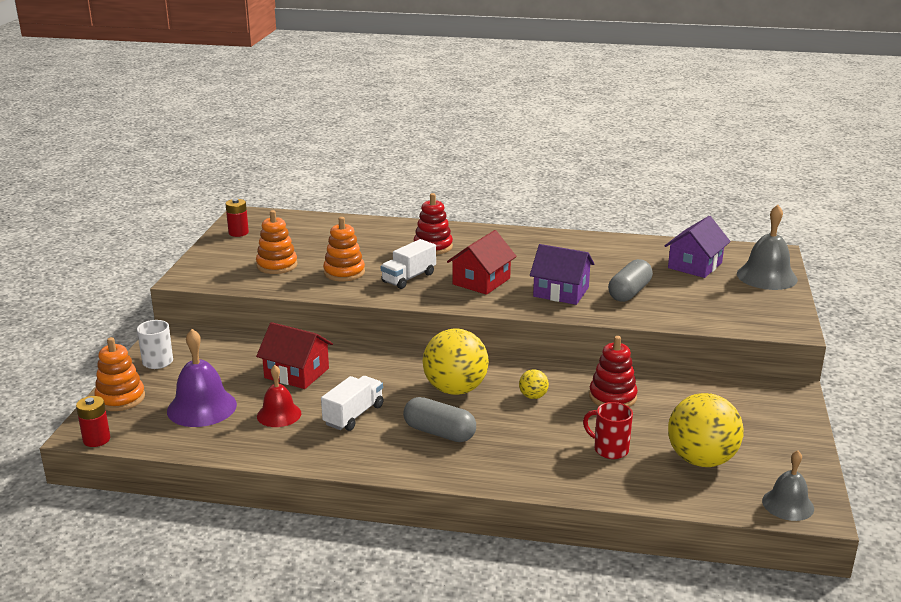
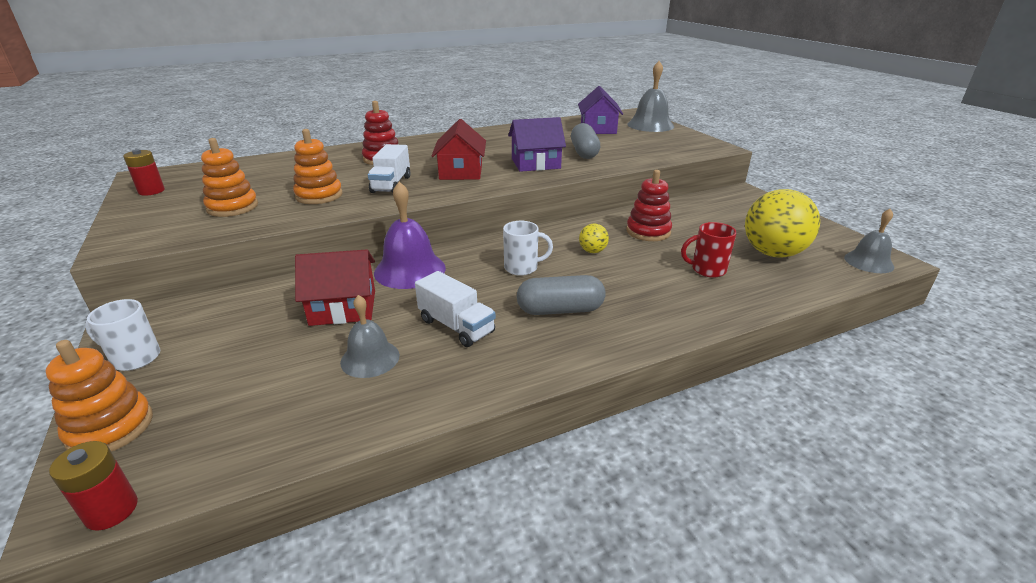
camera: 35 degrees left, 5 degrees up
(202, 407) = (256, 390): purple bell -> purple bell (410, 270)
(279, 414) = (370, 358): red bell -> grey bell
(353, 415) = (456, 326): white truck -> white truck turned 135 degrees clockwise
(455, 389) = (522, 268): yellow ball -> white mug

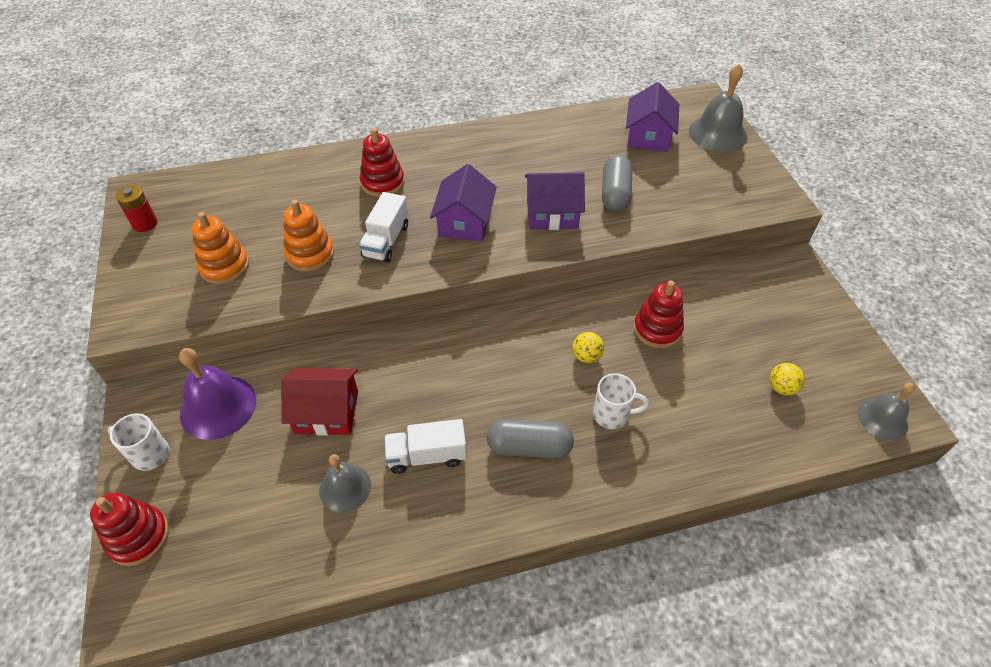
camera: 10 degrees right, 20 degrees up
(110, 428) = (138, 537): orange stacking toy -> red stacking toy
(111, 510) = (148, 623): red battery -> none
(410, 270) = (395, 362): purple bell -> purple bell (218, 406)
(456, 326) = (427, 455): white truck -> white truck turned 120 degrees clockwise
(461, 172) = (464, 222): red house -> purple house
(522, 268) = (507, 374): white mug -> white mug (612, 415)
(707, 270) = (698, 406): red mug -> none
(773, 253) = (781, 388): yellow ball -> yellow ball, size x0.45

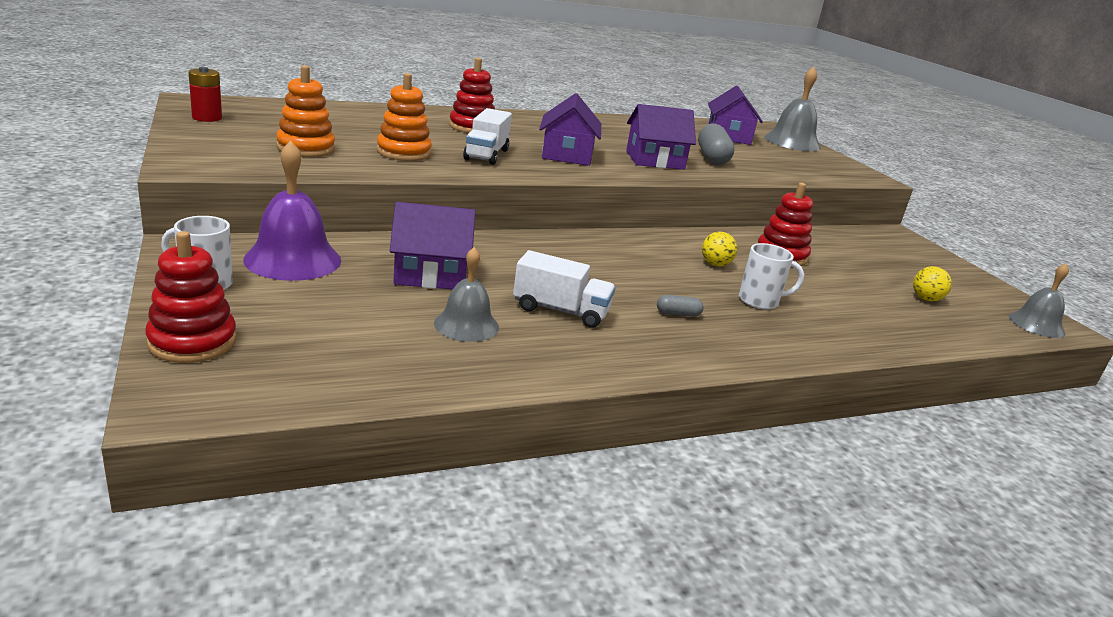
camera: 10 degrees left, 25 degrees down
(327, 412) = (431, 274): red house -> purple house
(427, 455) = (560, 311): white truck -> white truck turned 150 degrees counterclockwise
(529, 447) = (678, 314): grey capsule -> grey capsule, size x0.46

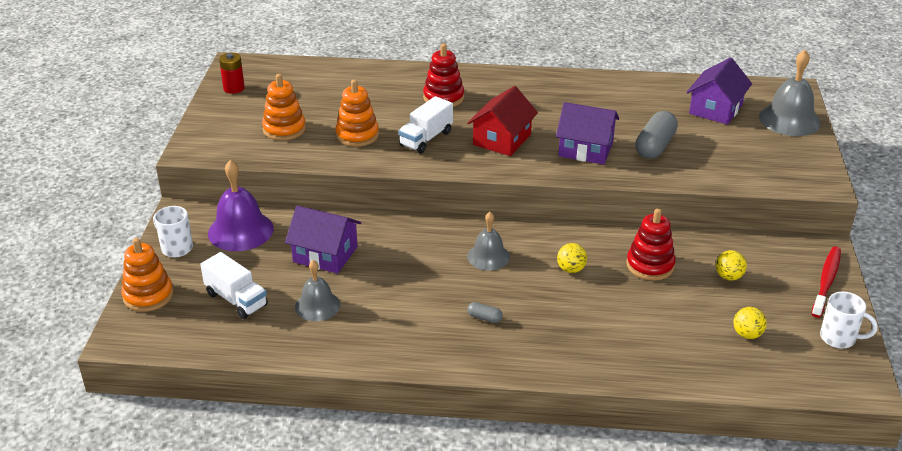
camera: 30 degrees right, 10 degrees up
(192, 342) = (148, 295): red stacking toy -> orange stacking toy
(560, 311) = (394, 302): white truck -> white truck (236, 299)
(567, 155) = (502, 139): purple house -> red house
(760, 301) = (571, 314): white mug -> white mug (839, 338)
(854, 258) = (728, 277): none -> yellow ball
(929, 255) = (826, 282): none -> red toothbrush
(1036, 324) = (836, 380): grey bell -> grey bell (488, 256)

